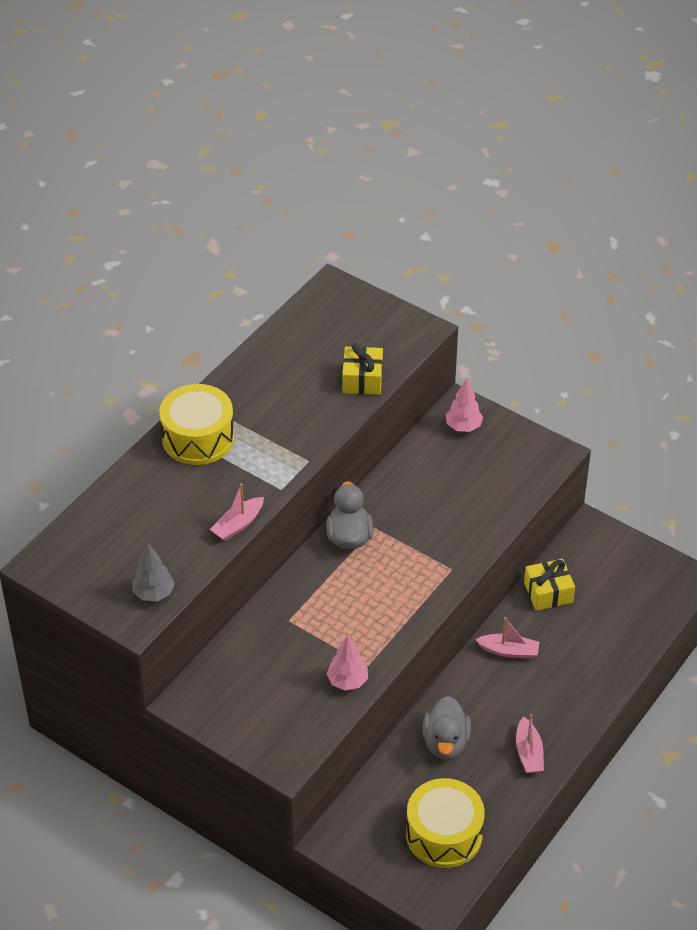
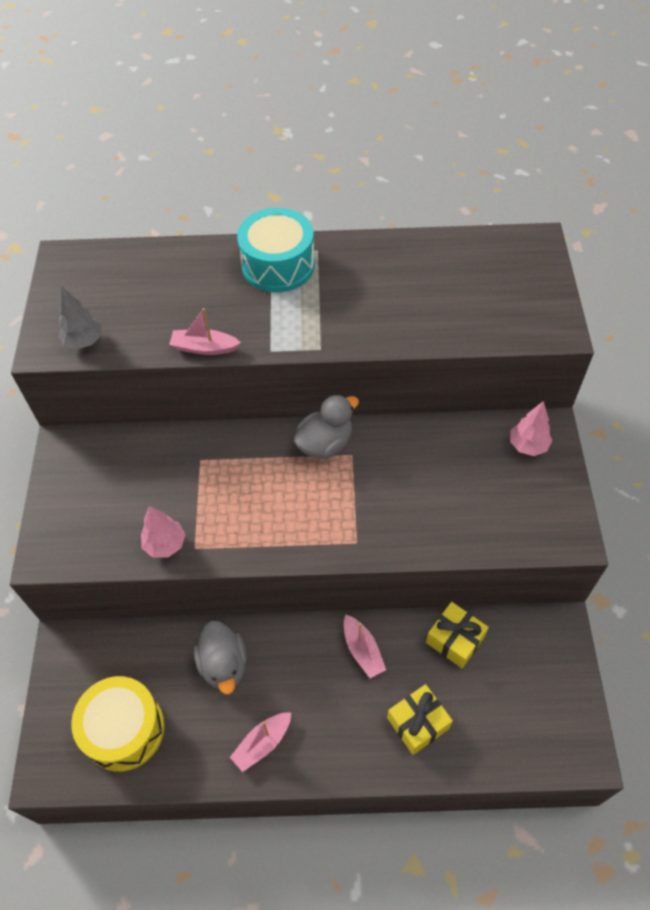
camera: 55 degrees right, 10 degrees up
(198, 438) = (278, 265): yellow drum -> turquoise drum
(362, 379) = (452, 326): yellow gift -> yellow gift (418, 723)
(446, 743) = (224, 665): grey duck -> grey duck turned 75 degrees counterclockwise

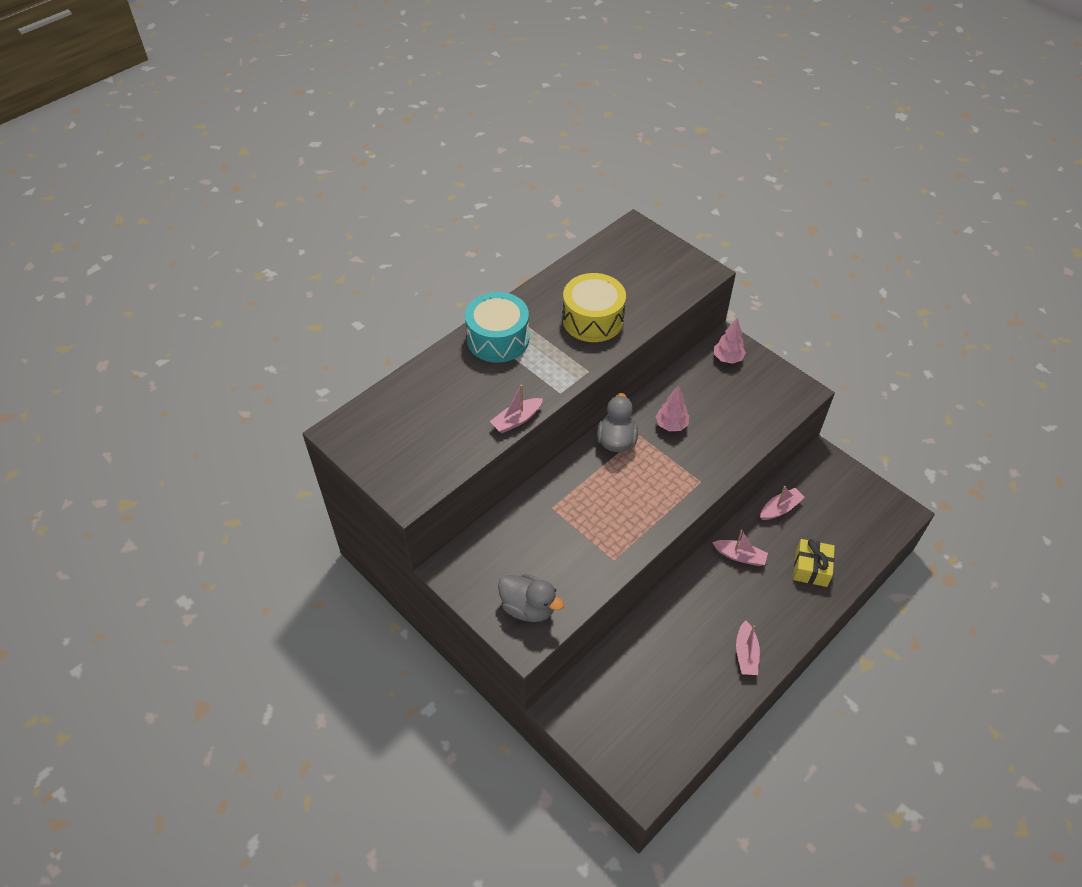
camera: 45 degrees left, 5 degrees down
(84, 341) = (430, 473): grey tree -> none
(124, 729) = (660, 721): yellow drum -> yellow drum (593, 319)
(165, 544) = (593, 572): pink tree -> pink tree (671, 425)
(224, 665) = (674, 632): grey duck -> grey duck (528, 607)
(455, 639) = (780, 508): yellow gift -> pink boat

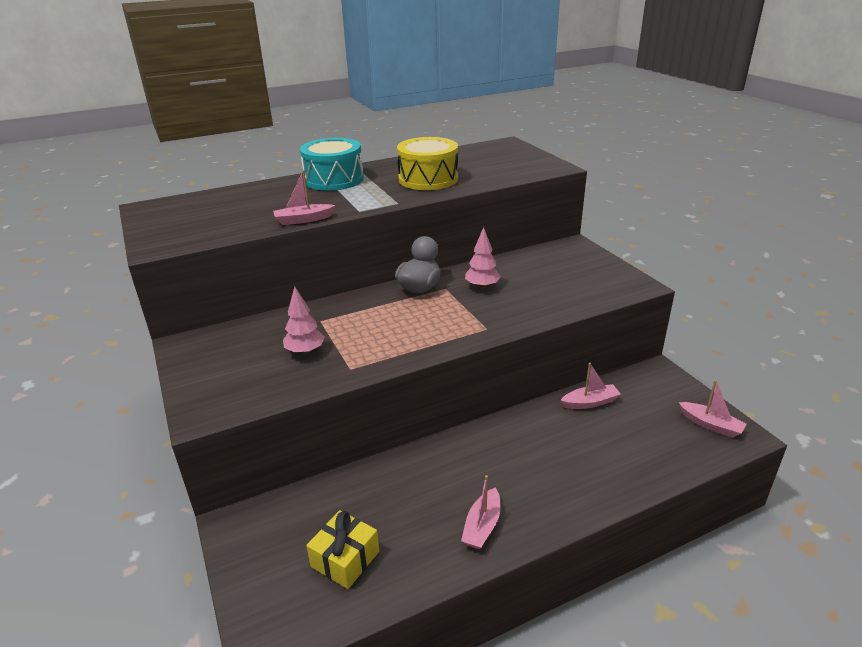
camera: 20 degrees right, 20 degrees down
(528, 607) = (231, 387): grey duck -> none
(727, 358) = (568, 254): pink tree -> pink tree (305, 351)
(740, 556) = (523, 433): pink boat -> pink boat (711, 425)
(811, 568) = (604, 462): yellow gift -> yellow gift (345, 559)

